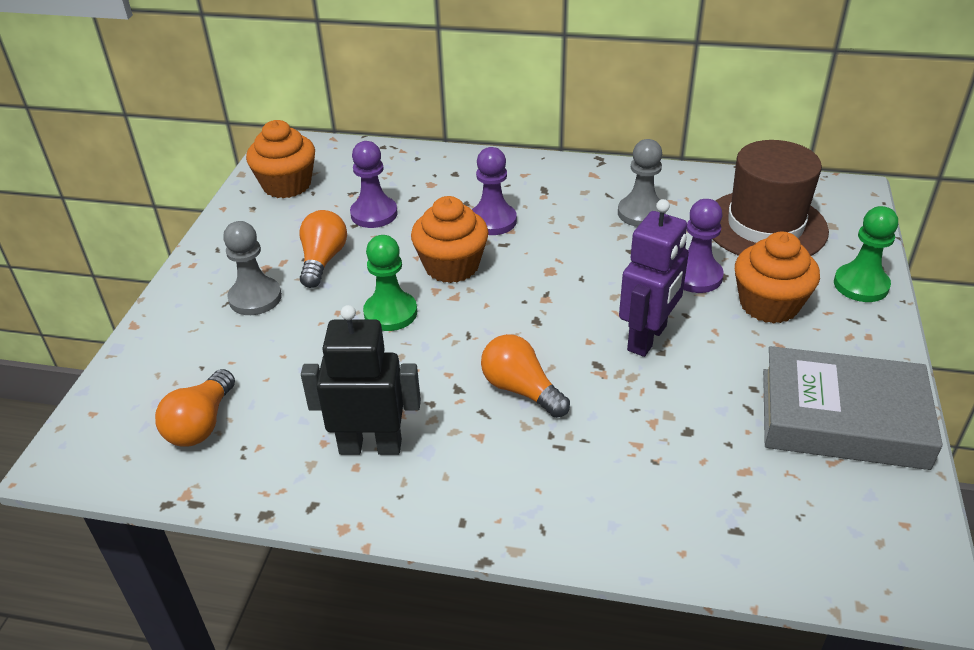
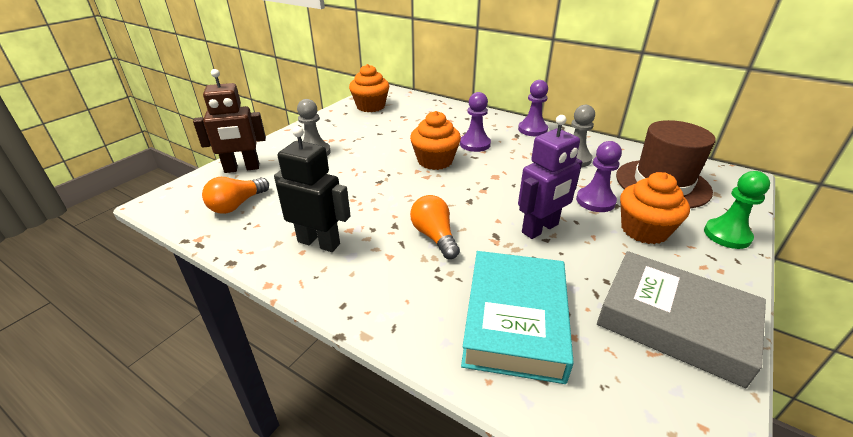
camera: 20 degrees right, 5 degrees down
(157, 359) = (242, 168): none -> brown robot
(323, 260) = (363, 143): orange light bulb -> none
(374, 214) = (407, 128): purple pawn -> purple pawn (532, 130)
(390, 313) = (382, 176): green pawn -> none
(676, 472) = (515, 320): none -> turquoise book

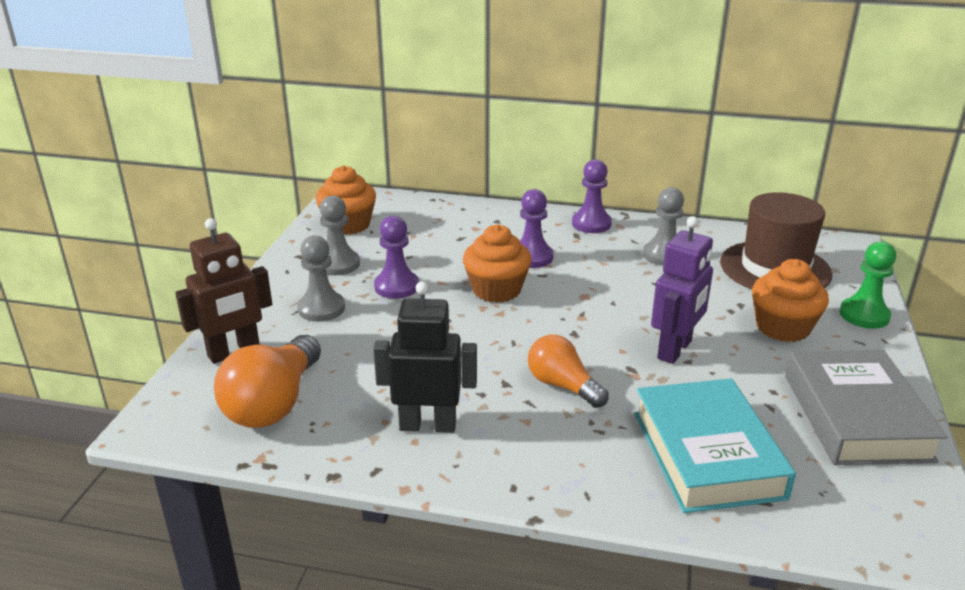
camera: 20 degrees left, 5 degrees down
(237, 205) = (274, 403): orange light bulb -> orange light bulb, size x1.54
(346, 128) = (338, 264): none -> grey pawn
(595, 201) = (715, 304): purple pawn -> purple pawn (396, 287)
(674, 322) = (855, 417): grey book -> grey book turned 75 degrees clockwise

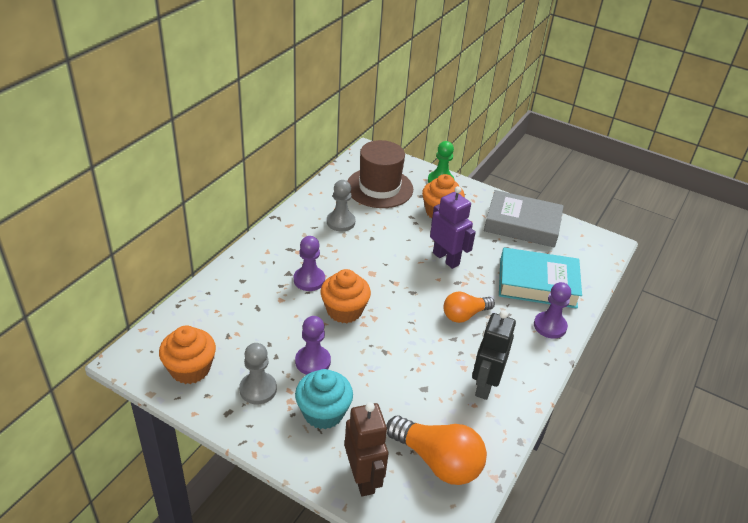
camera: 75 degrees left, 10 degrees up
(321, 308) = (323, 412): grey pawn -> turquoise cupcake
(591, 224) = (279, 236): purple pawn -> purple pawn (550, 326)

